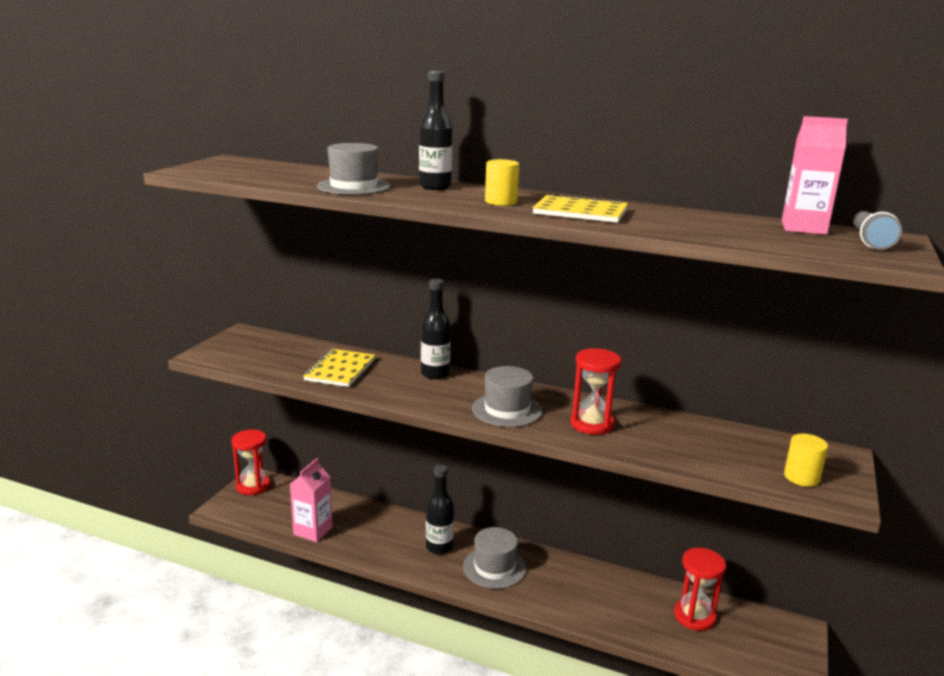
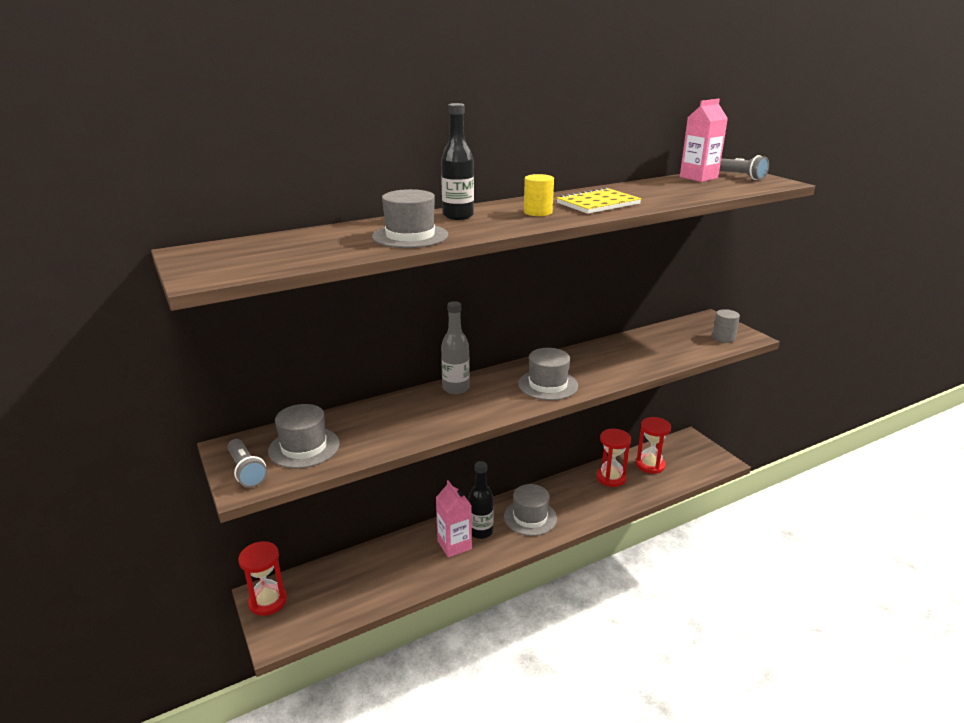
camera: 50 degrees left, 5 degrees up
(222, 349) = (246, 471): none -> grey flashlight
(272, 354) = (304, 447): none -> grey hat
(313, 531) = (382, 591): pink carton -> pink carton (454, 545)
(340, 370) = (389, 425): yellow notebook -> none
(435, 374) = (456, 388): black bottle -> grey bottle
(592, 424) = (602, 366): red hourglass -> red hourglass (611, 478)
(801, 477) = (723, 338): yellow cylinder -> grey cylinder

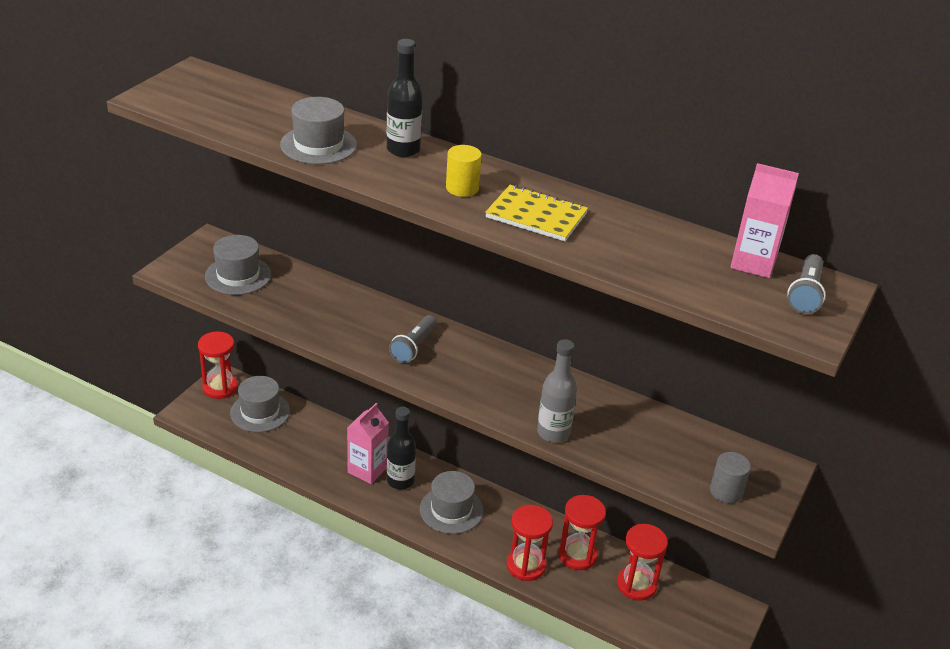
camera: 55 degrees right, 10 degrees up
(246, 471) = (187, 263): grey flashlight -> grey flashlight (414, 347)
(456, 388) = (402, 319): grey bottle -> grey bottle (553, 432)
(548, 385) = (463, 377): grey hat -> grey hat (260, 412)
(606, 503) = (526, 565): none -> red hourglass

